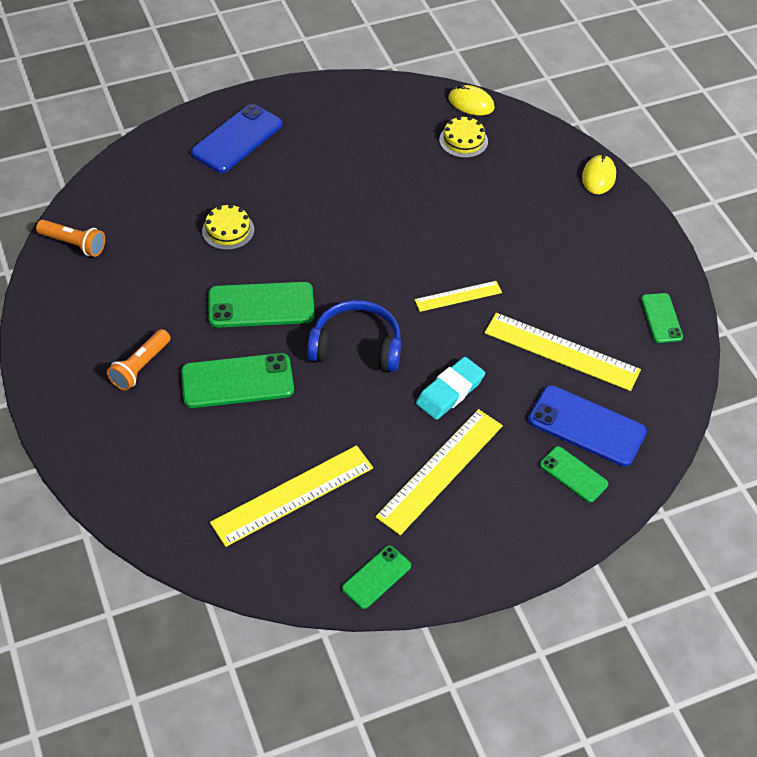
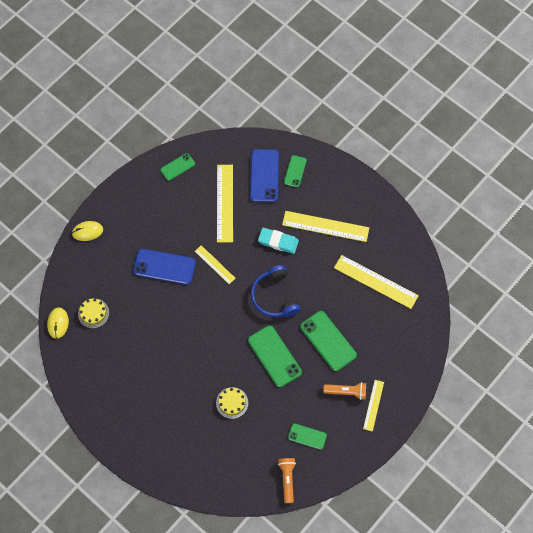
camera: 115 degrees left, 15 degrees up
(94, 391) = (373, 405): none -> yellow ruler
(237, 139) = (157, 439): blue phone -> blue phone (164, 267)
(376, 577) = (395, 227): green phone -> green phone (307, 436)

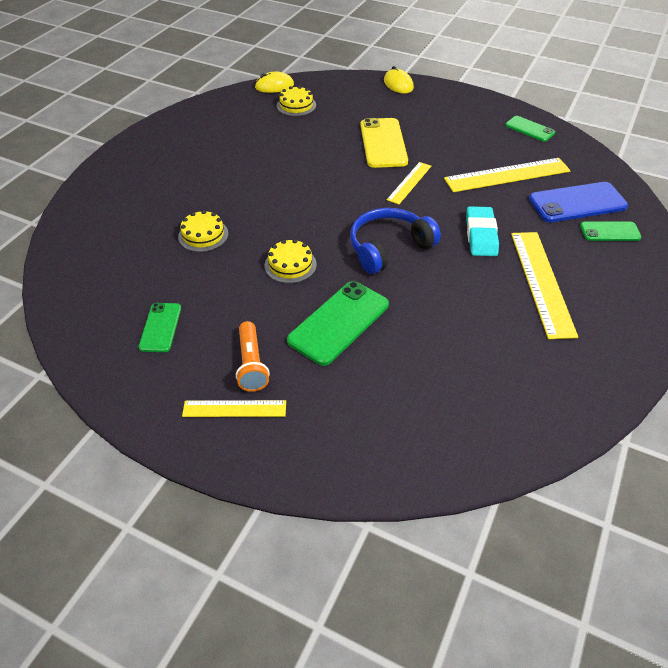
camera: 75 degrees right, 20 degrees down
(164, 267) = (383, 143): blue phone -> yellow phone
(274, 356) = (290, 265): green phone -> yellow cake
(287, 479) = (82, 317): orange flashlight -> none
(376, 281) = (479, 367): yellow ruler -> none

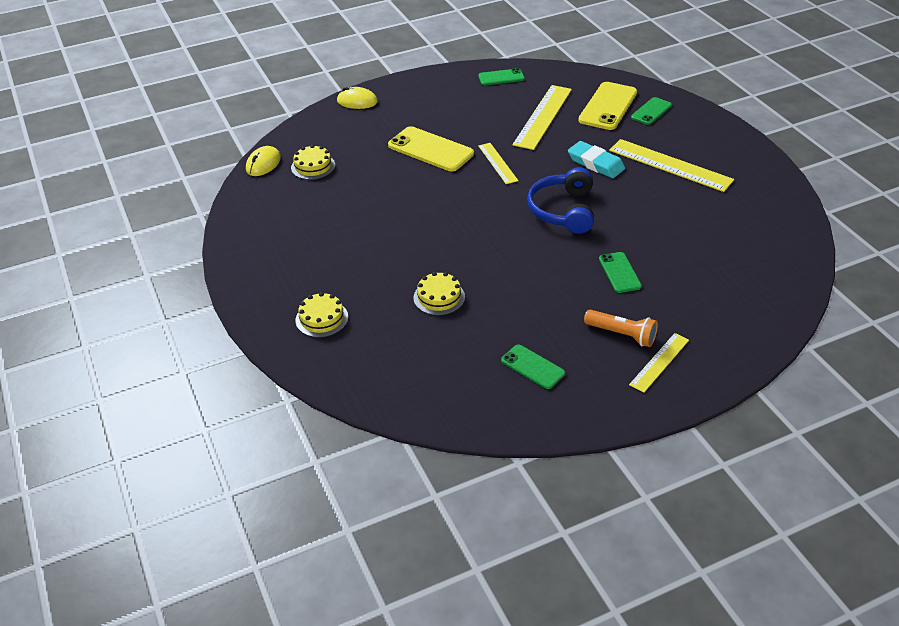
camera: 50 degrees left, 5 degrees down
(290, 265) = (530, 267): yellow cake -> yellow cake (322, 318)
(339, 322) = (619, 272): green phone -> green phone, size x0.58
(577, 203) = (608, 106): blue phone -> yellow phone

